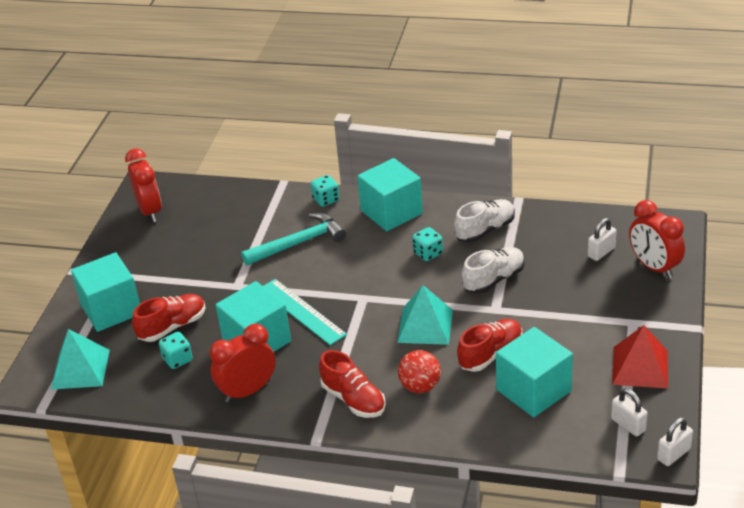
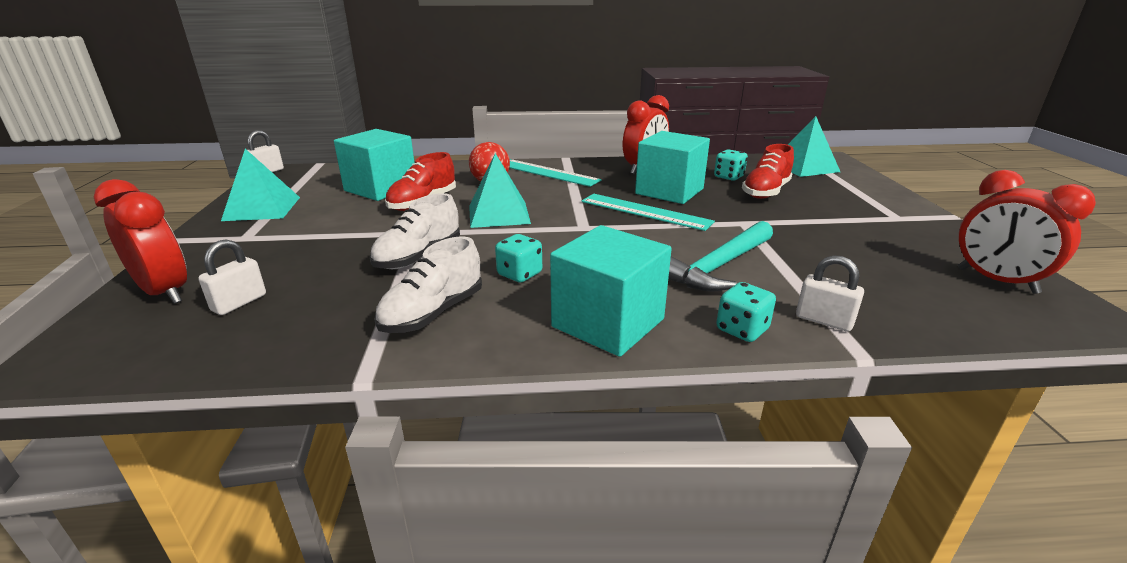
camera: 160 degrees right, 10 degrees down
(111, 309) = (847, 196): turquoise cube -> none
(353, 400) = (547, 172): red shoe -> turquoise ruler
(628, 425) = (298, 180): white padlock -> white padlock (824, 320)
(640, 367) = (262, 208): red pyramid -> turquoise pyramid

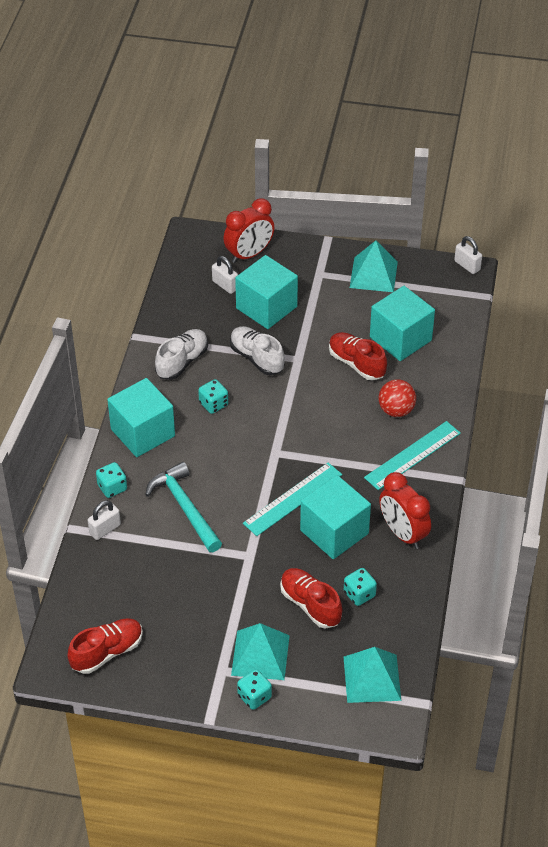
camera: 105 degrees right, 20 degrees up
(308, 263) = (266, 307): none -> turquoise cube
(433, 313) = (182, 362): white shoe -> white shoe turned 75 degrees clockwise
(499, 214) = (318, 407): turquoise pyramid -> turquoise pyramid (260, 655)
(898, 201) = (254, 697): none -> turquoise dice
(996, 281) = (107, 652): red clock -> red shoe

